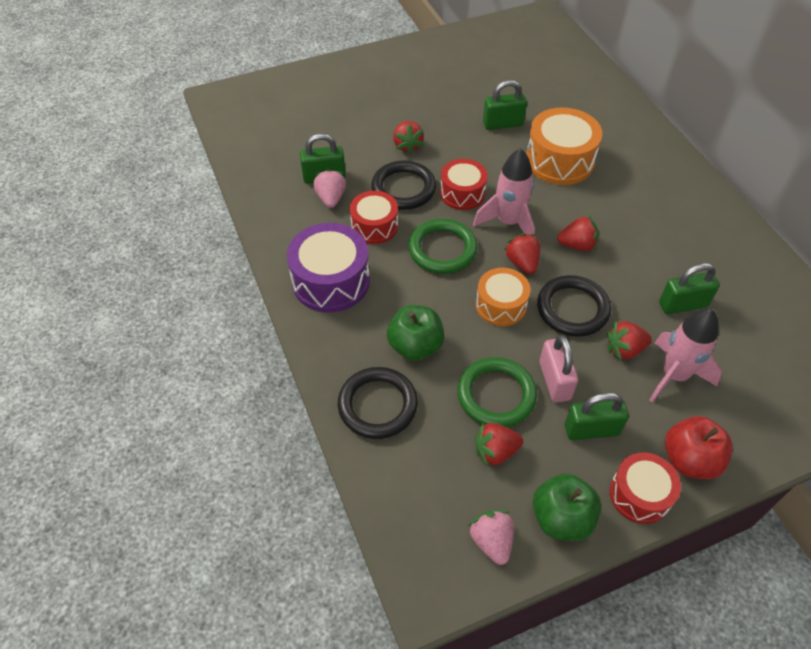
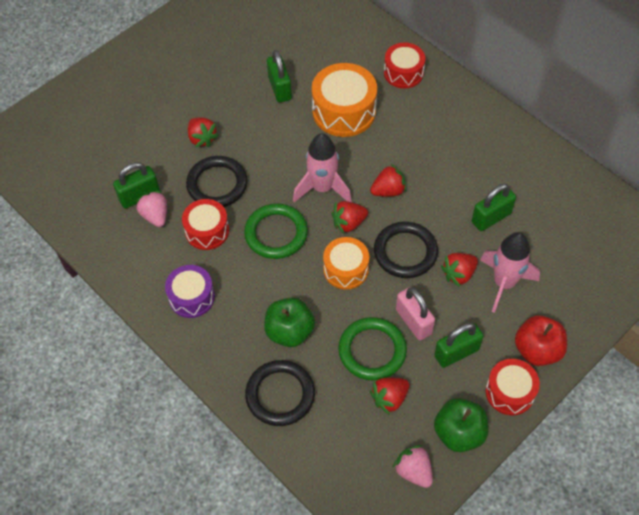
camera: 20 degrees left, 5 degrees up
(331, 281) = (191, 297): purple drum -> purple drum, size x0.64
(462, 193) = (271, 172): red drum -> red drum (403, 73)
(502, 124) = (280, 88): green padlock -> green padlock turned 75 degrees counterclockwise
(522, 263) = (348, 223): red strawberry -> red strawberry turned 75 degrees counterclockwise

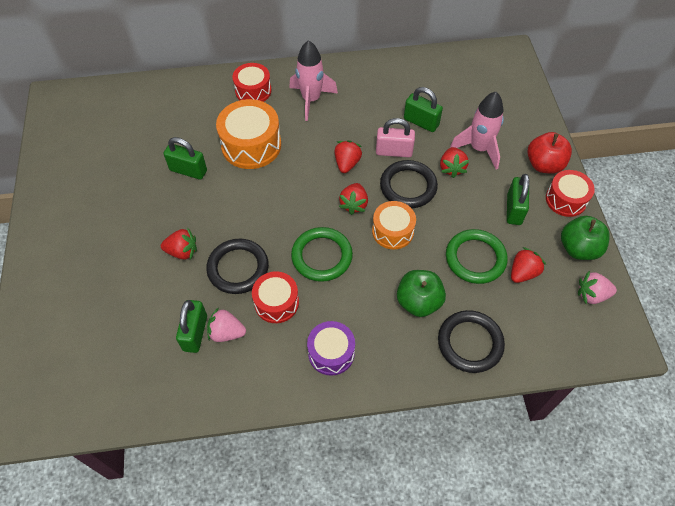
camera: 55 degrees left, 0 degrees up
(322, 188) = (308, 201): pink rocket -> pink rocket (311, 100)
(389, 398) = (523, 272): red strawberry -> red strawberry turned 135 degrees counterclockwise
(413, 321) = (470, 218): pink padlock -> pink padlock (394, 151)
(491, 218) = (421, 122): green padlock -> green padlock turned 60 degrees counterclockwise

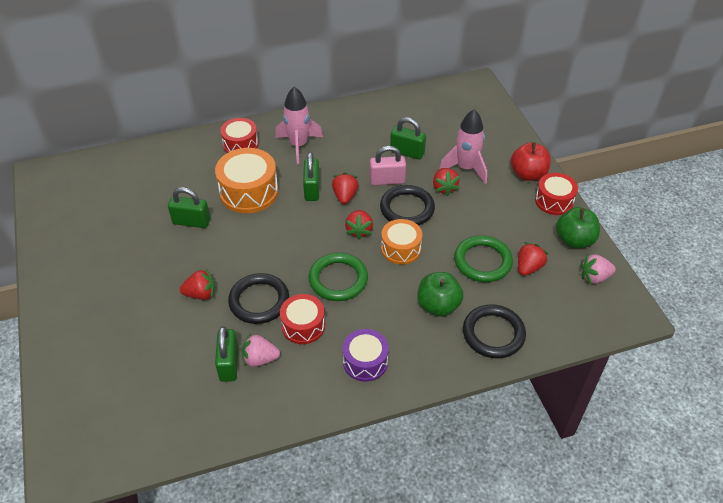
camera: 10 degrees left, 10 degrees down
(514, 209) = (509, 215): green padlock -> green padlock (312, 189)

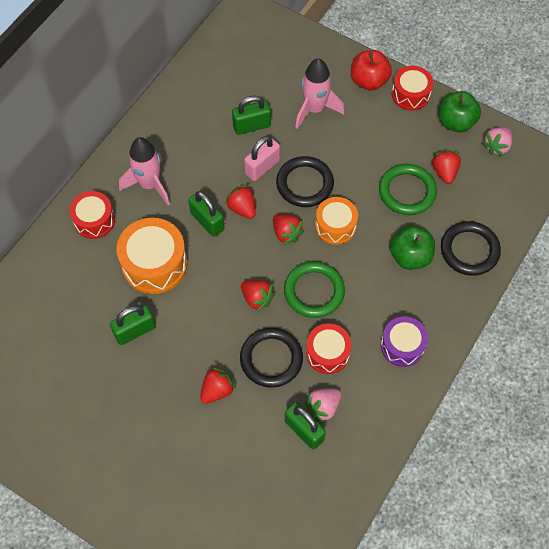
camera: 40 degrees left, 15 degrees up
(444, 188) = (315, 141): red strawberry -> red strawberry (257, 298)

